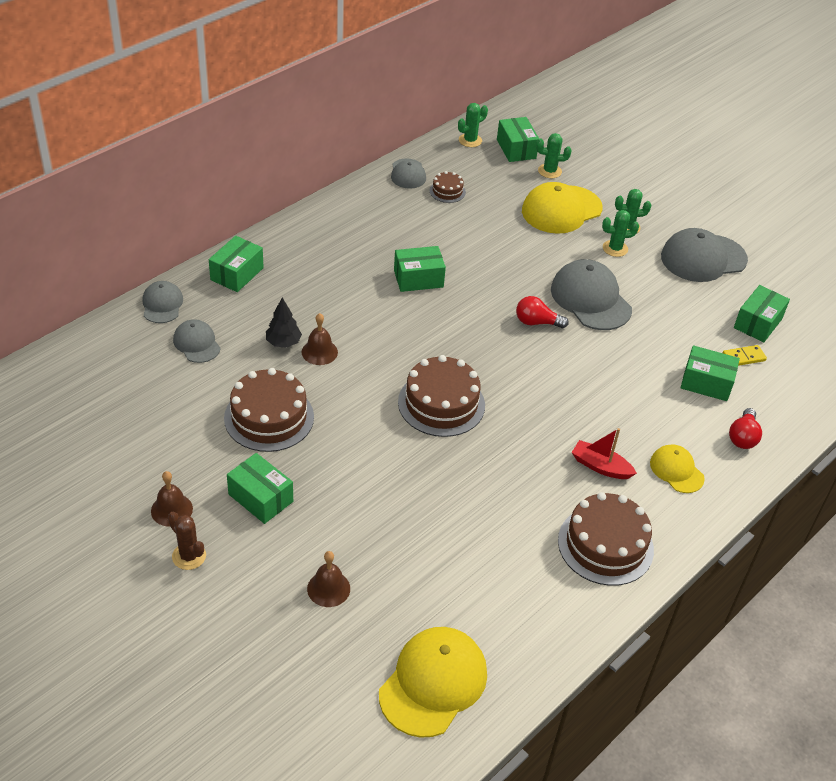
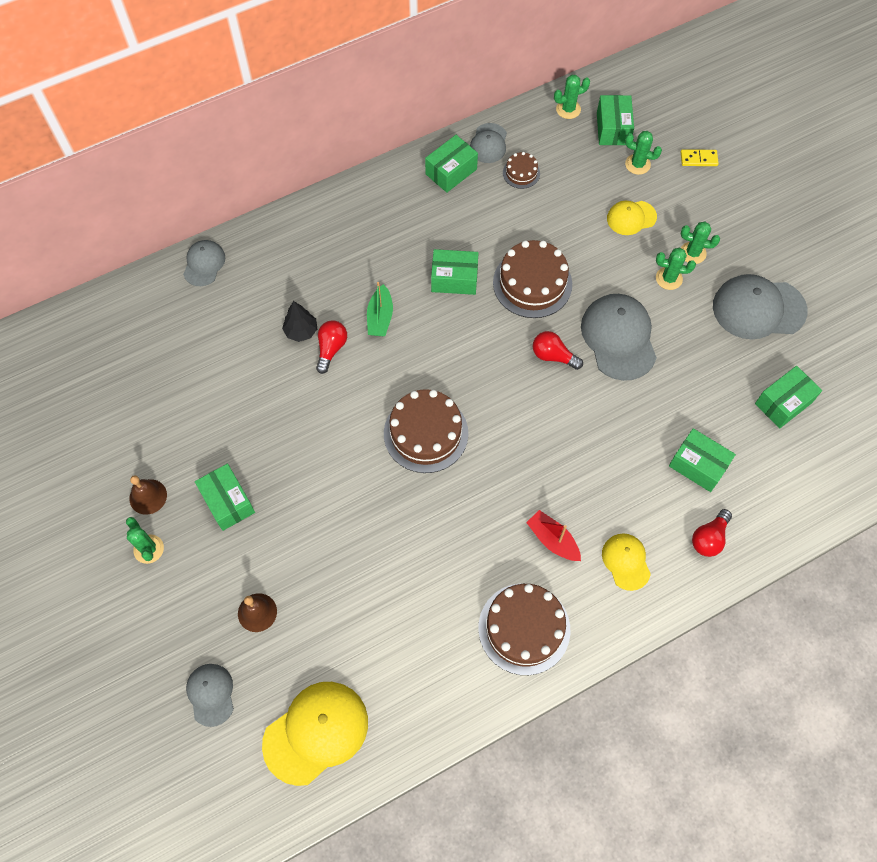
camera: 20 degrees right, 20 degrees up
(189, 556) = (148, 549): brown cactus -> green cactus
(197, 343) = (222, 316): grey cap -> grey cap (211, 694)
(237, 274) = (283, 240): green box -> green box (451, 171)
(269, 417) = (262, 414): brown cake -> brown cake (532, 283)
(319, 352) = (331, 349): brown bell -> red light bulb
(358, 319) = (380, 317): none -> green boat
(561, 210) = (631, 218): yellow cap -> yellow cap, size x0.57
(743, 357) = (750, 442): yellow domino -> yellow domino (698, 159)

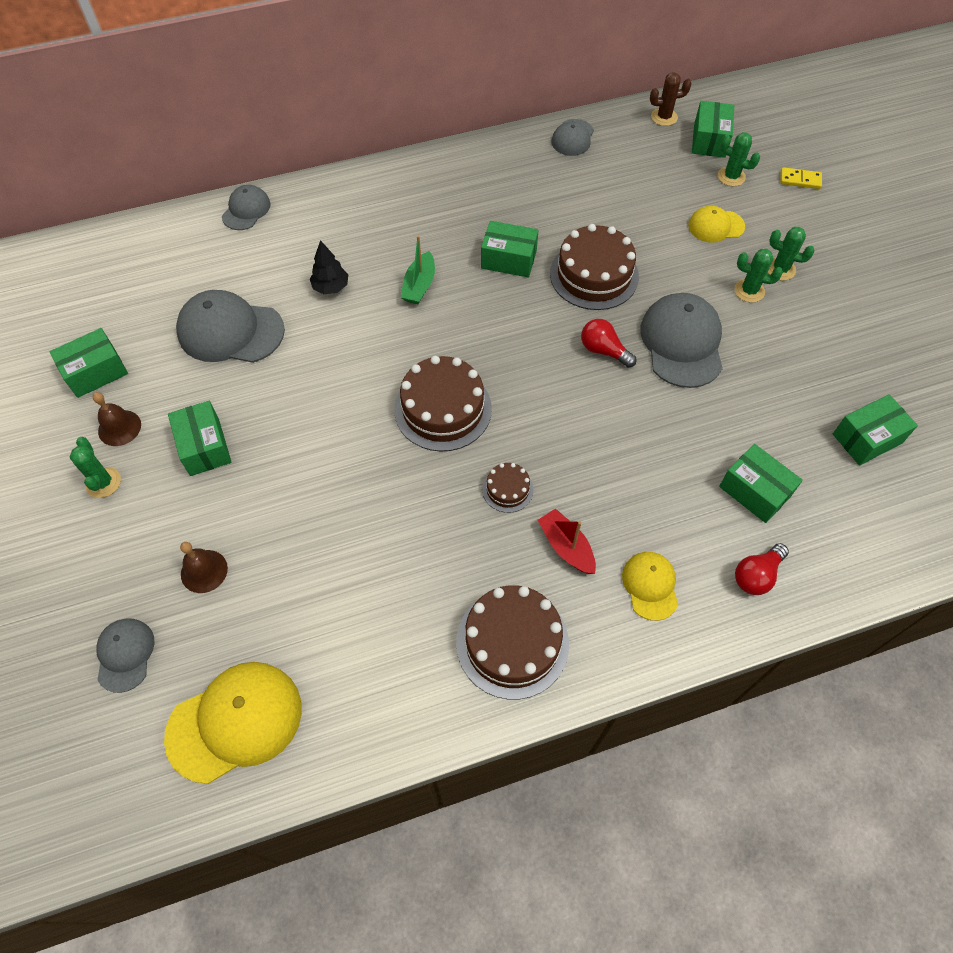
camera: 10 degrees right, 5 degrees down
(331, 349) = (359, 309): red light bulb -> none
(451, 171) = (527, 158): green box -> green box (96, 372)
(521, 173) = (602, 169): brown cake -> brown cake (507, 489)
(568, 109) = (664, 117): green cactus -> brown cactus
(758, 308) = (849, 335): grey cap -> grey cap (230, 331)

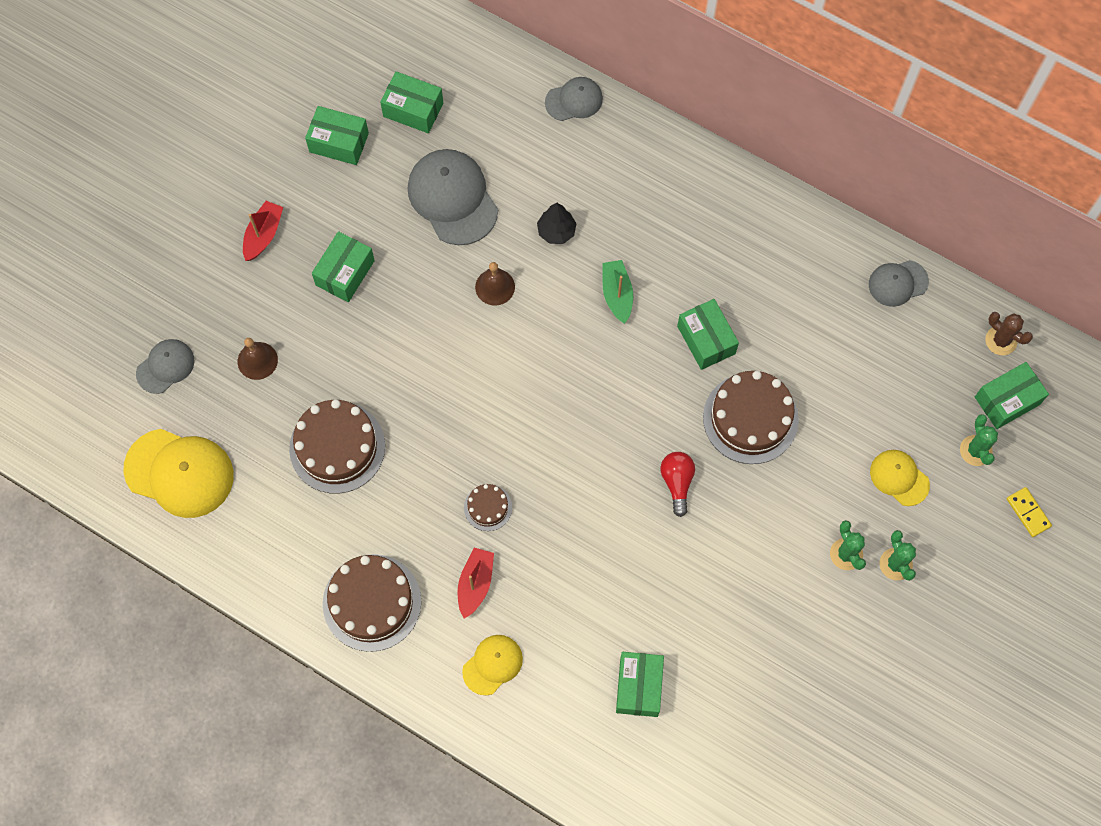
camera: 50 degrees right, 10 degrees up
(103, 482) = (263, 235): green cactus -> red boat
(119, 428) = (311, 203): brown bell -> brown bell (495, 287)
(419, 285) = (617, 294): green boat -> green boat turned 105 degrees clockwise
(443, 409) = (517, 407): brown cake -> brown cake (337, 447)
(682, 342) = (739, 537): grey cap -> none
(756, 575) = (564, 734): red light bulb -> none
(867, 438) = (766, 743): green box -> green box (413, 109)

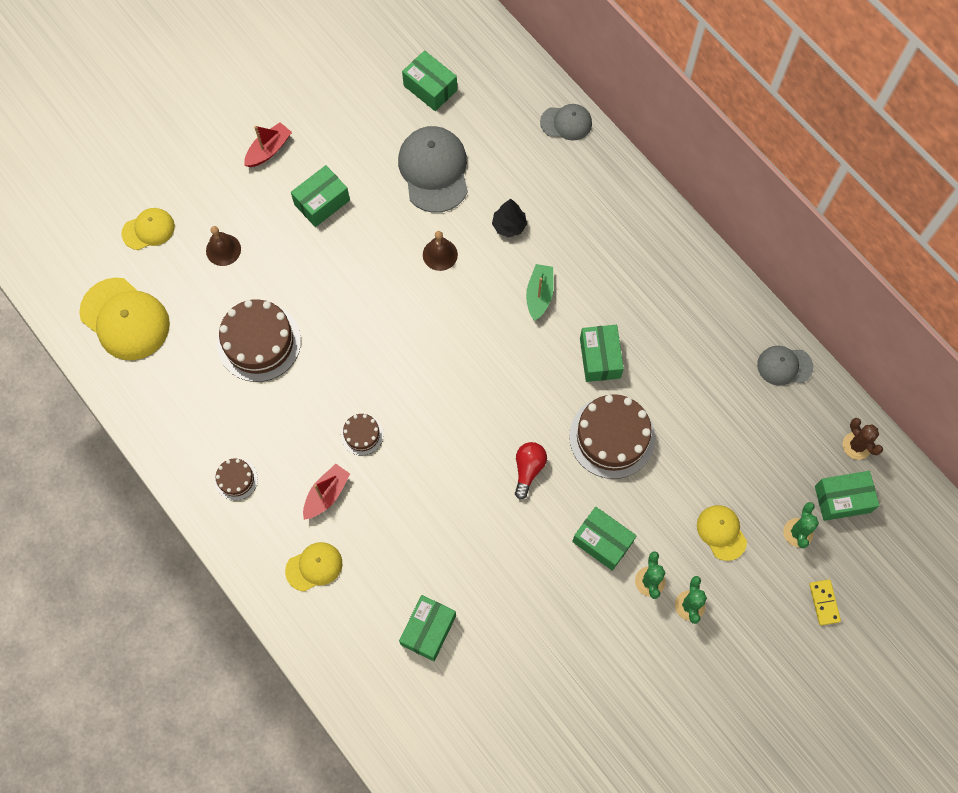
camera: 20 degrees right, 0 degrees up
(165, 366) = (148, 230): grey cap -> yellow cap
(339, 142) = (359, 95): green box -> green box (602, 541)
(372, 602) = (236, 479): brown cake -> brown cake, size x0.50

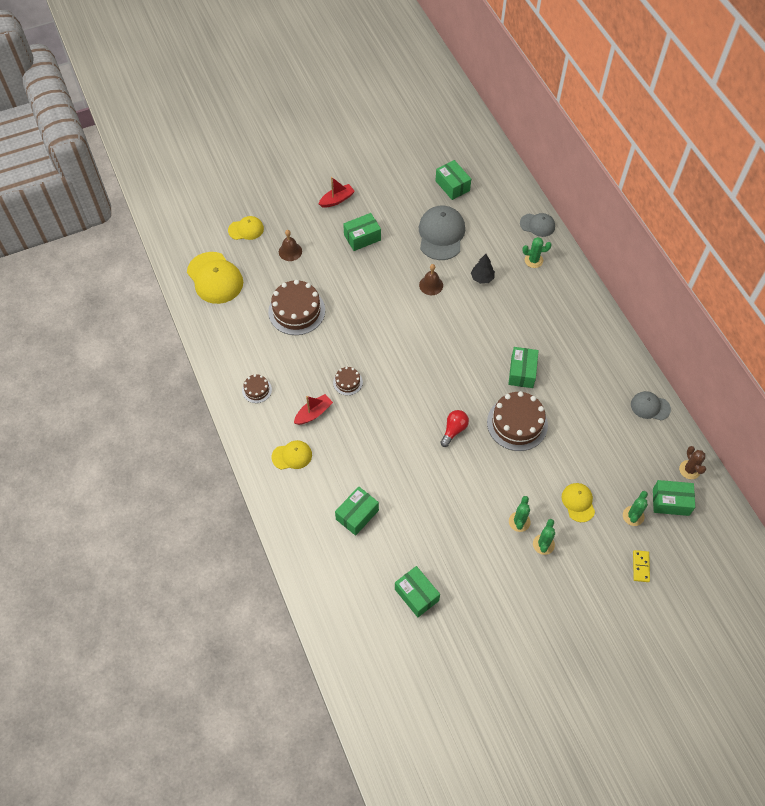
camera: 15 degrees right, 10 degrees down
(539, 295) = (491, 324): green boat -> none
(574, 180) = (533, 260): none -> green cactus
(602, 541) = (493, 488): green box -> green box (416, 595)

